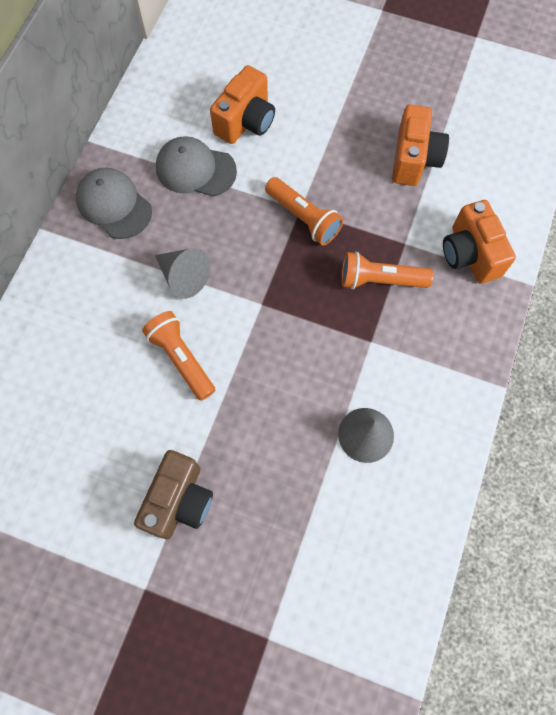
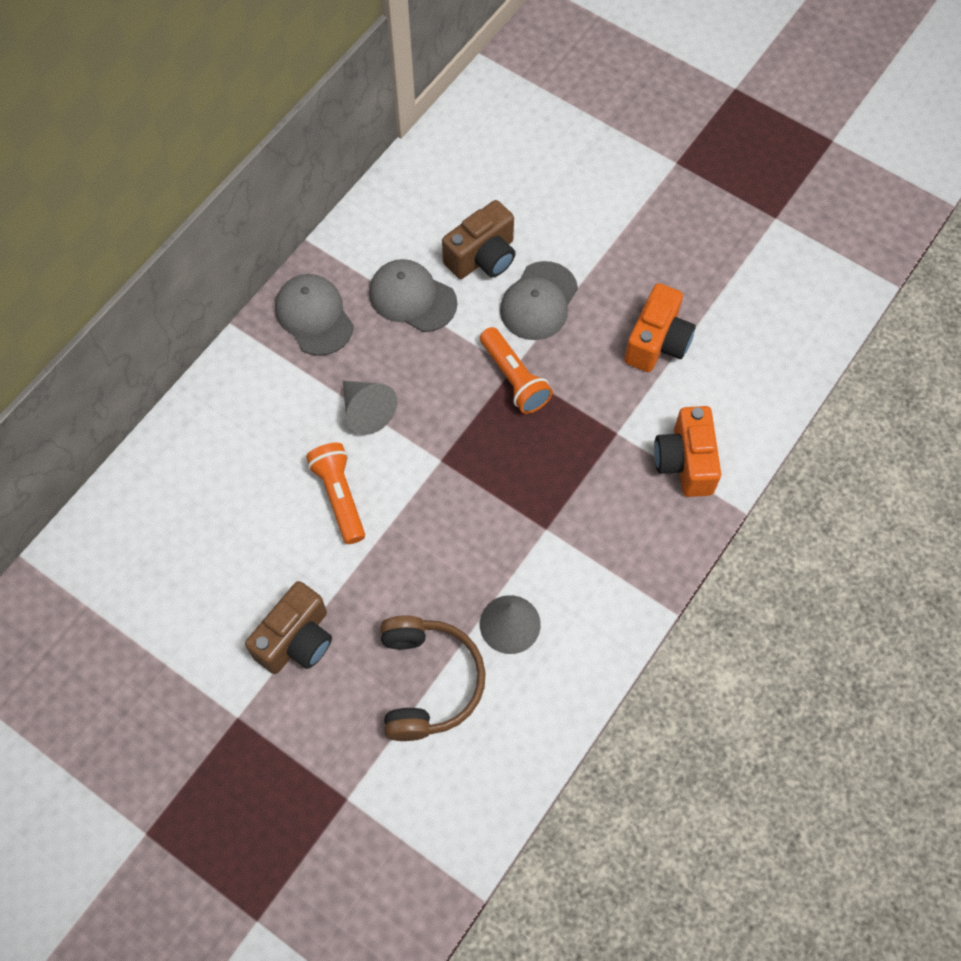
camera: 15 degrees right, 5 degrees down
(246, 121) = (482, 257): orange camera -> brown camera
(304, 148) = (538, 301): none -> grey cap
(309, 507) = (428, 682): none -> brown headphones
(380, 280) = (577, 465): orange flashlight -> none

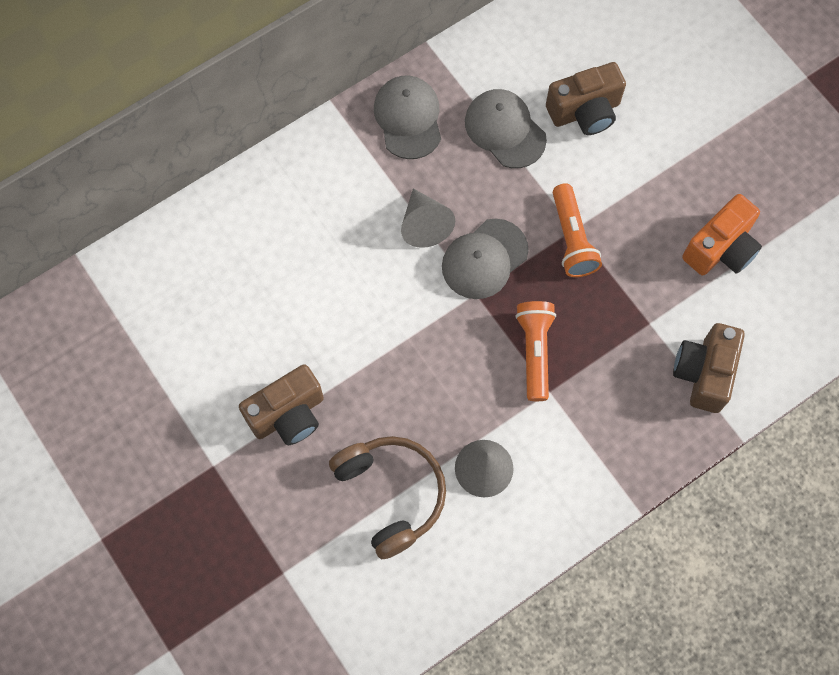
camera: 20 degrees right, 5 degrees up
(340, 496) = (372, 296): orange flashlight -> orange flashlight (535, 351)
(428, 682) = (391, 494): brown headphones -> brown headphones turned 45 degrees counterclockwise
(538, 301) = (622, 172): grey cap -> grey cap (484, 259)
(685, 462) = (703, 373): orange camera -> brown camera

